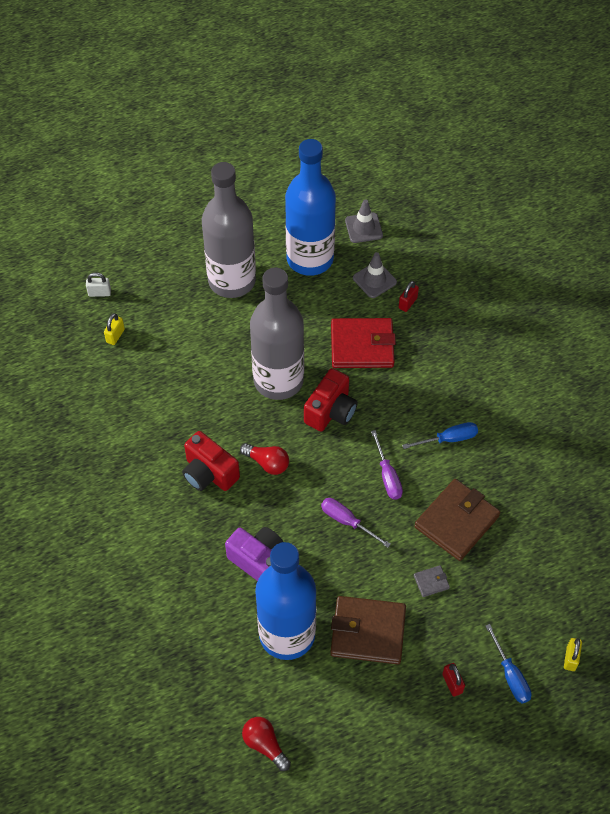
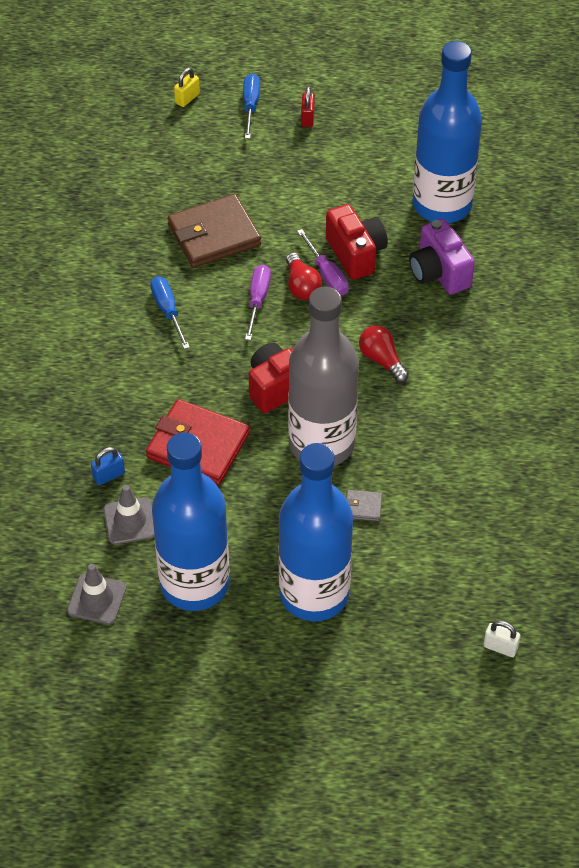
camera: 155 degrees left, 5 degrees down
(115, 336) = (500, 577): yellow padlock -> none
(209, 473) = (453, 373): red camera -> red camera (356, 254)
(232, 280) = (314, 594): grey bottle -> blue bottle
(265, 745) = (505, 134): red light bulb -> red light bulb (301, 286)
(368, 632) = (362, 180): brown wallet -> none
(407, 303) = (109, 475): red padlock -> blue padlock
(431, 582) = (275, 196): grey wallet -> grey wallet (363, 507)
(448, 439) = (168, 311): blue screwdriver -> blue screwdriver turned 60 degrees clockwise

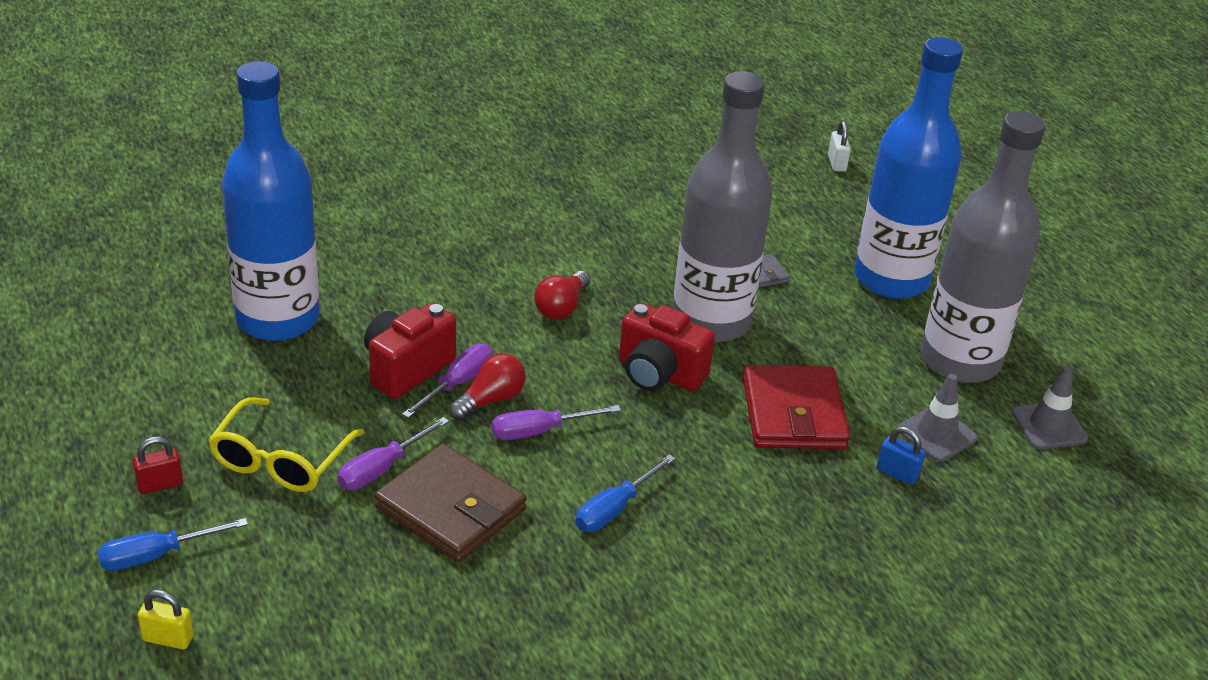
camera: 120 degrees left, 15 degrees down
(194, 584) = (960, 361): blue bottle -> grey bottle
(266, 214) = (382, 469): none -> purple screwdriver
(300, 172) = (281, 460): none -> yellow glasses
(439, 273) = (397, 296): purple camera -> none

